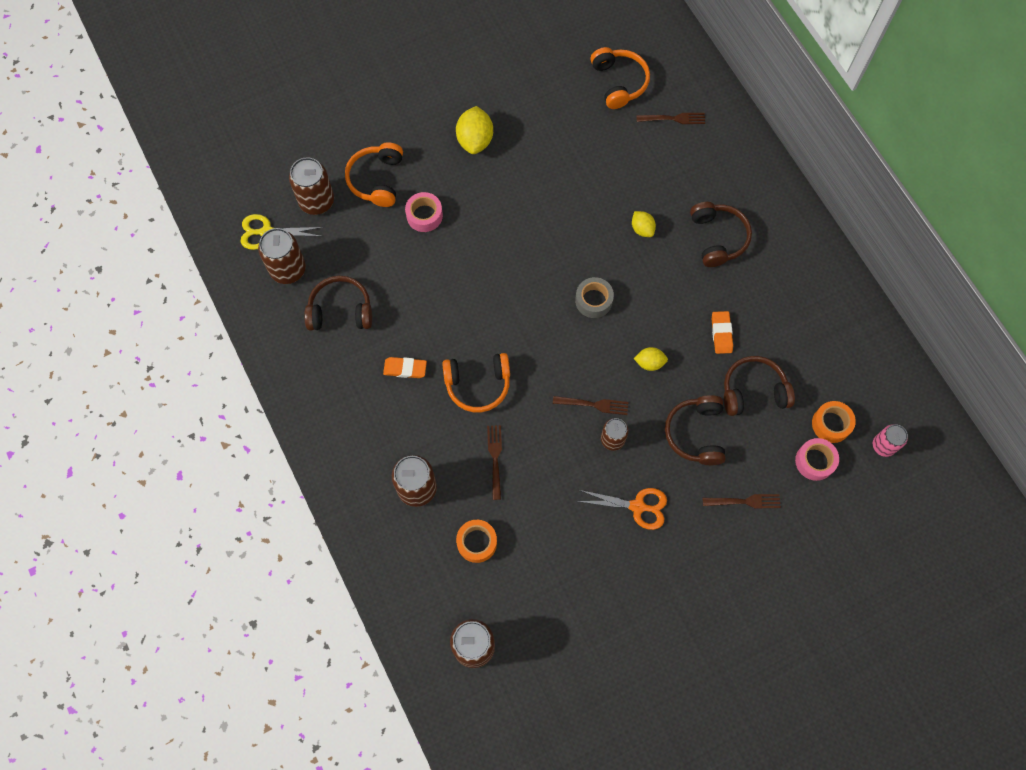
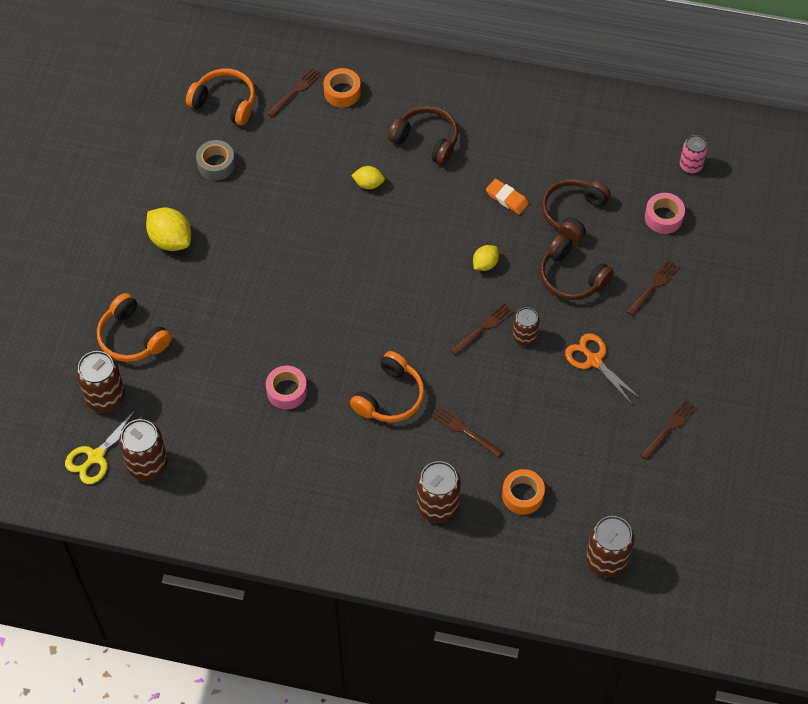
camera: 50 degrees left, 10 degrees down
(340, 311) = (226, 451): brown headphones -> none
(405, 369) = (325, 440): orange eraser -> none
(424, 215) = (201, 326): pink tape -> pink tape (287, 391)
(593, 300) = (396, 262): grey tape -> grey tape (216, 164)
(628, 609) = (669, 428): none -> brown fork
(637, 507) = (594, 360): orange scissors -> orange scissors turned 90 degrees counterclockwise
(831, 424) = (644, 185): orange tape -> orange tape (342, 92)

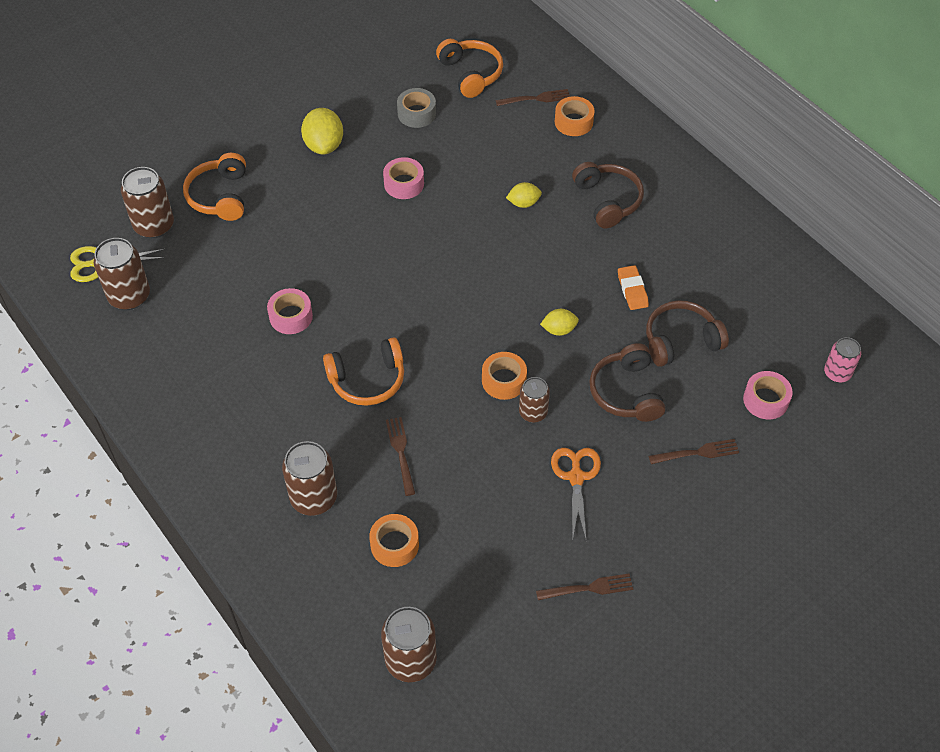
camera: 40 degrees right, 5 degrees down
(265, 229) = (404, 184): none -> pink tape
(368, 184) = (523, 203): yellow lemon -> yellow lemon turned 60 degrees counterclockwise
(483, 328) = (504, 380): brown fork -> orange tape

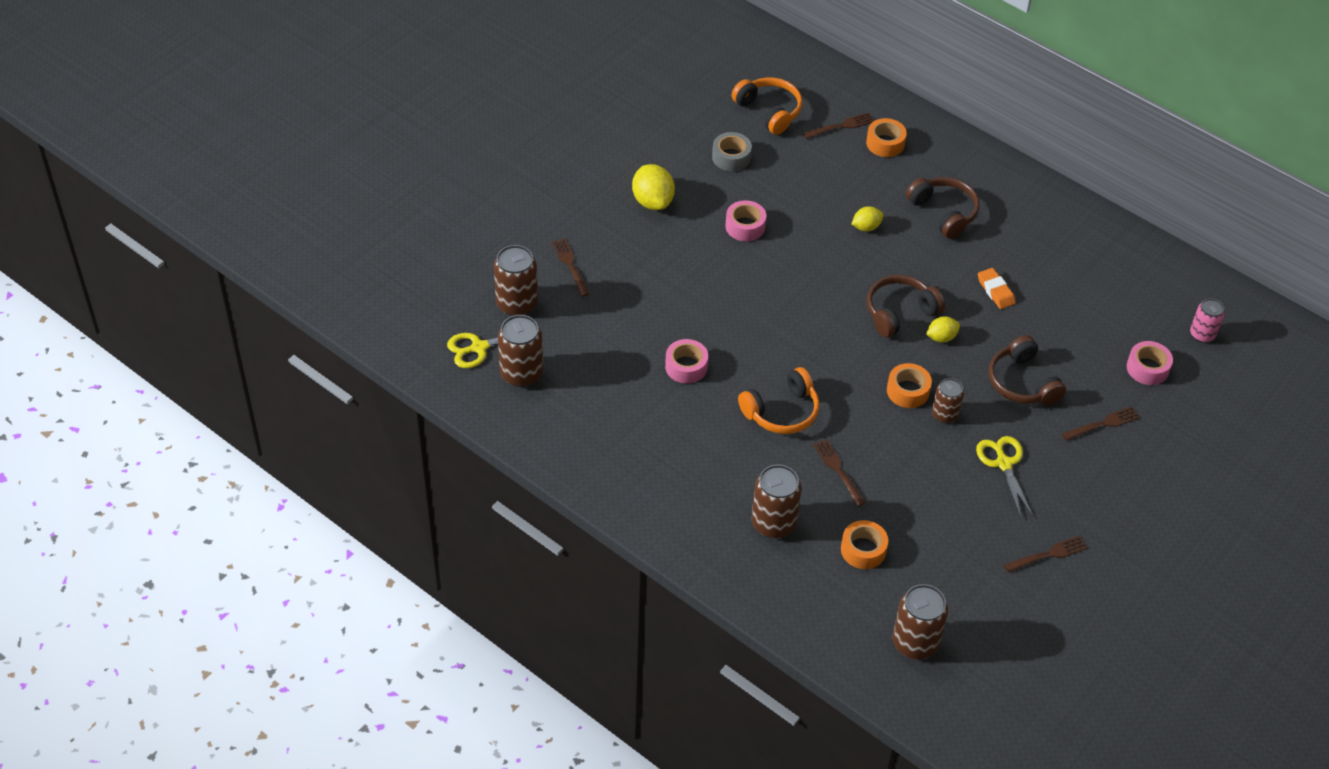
camera: 15 degrees left, 5 degrees down
(220, 196) = (570, 265): orange headphones -> brown fork
(576, 477) = (1004, 463): orange scissors -> yellow scissors
(681, 341) = (1055, 329): brown headphones -> brown headphones (900, 312)

